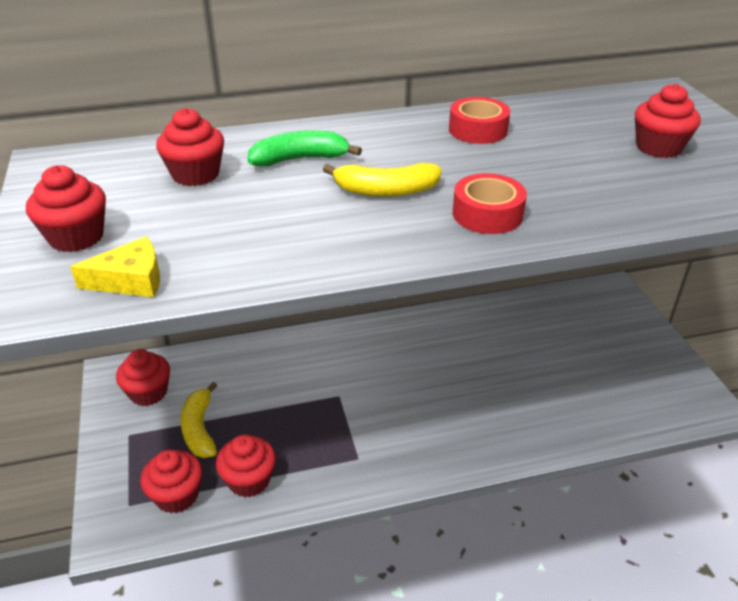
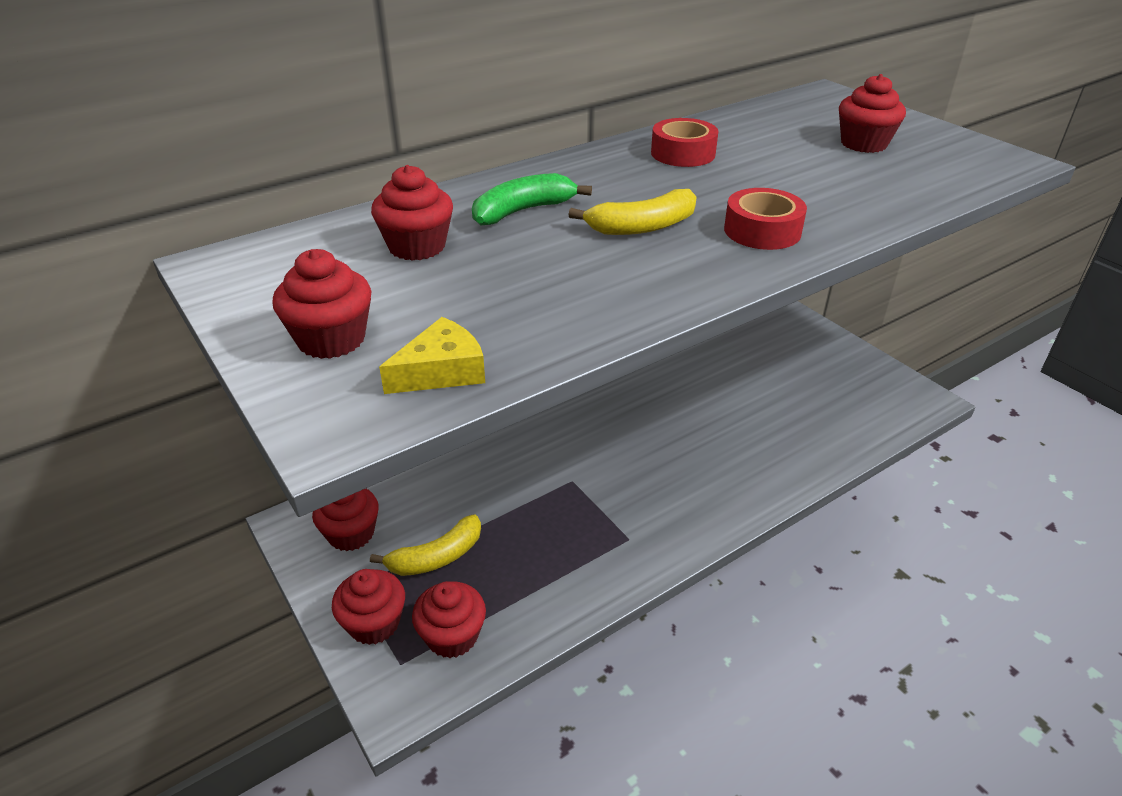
camera: 20 degrees left, 0 degrees up
(199, 429) = (436, 557): yellow banana -> yellow banana turned 90 degrees counterclockwise
(249, 480) = (525, 595): red cupcake -> red cupcake (374, 623)

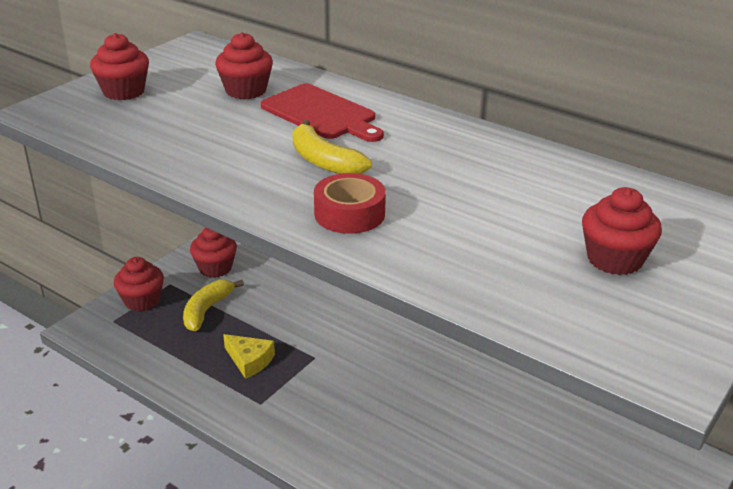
camera: 70 degrees right, 5 degrees down
(436, 557) = (207, 310): yellow banana -> yellow banana turned 75 degrees clockwise
(441, 371) = (98, 127): yellow cheese -> yellow cheese (249, 360)
(452, 636) = (139, 336): red cupcake -> none
(523, 211) = (321, 114): green banana -> red cutting board
(683, 153) = (490, 161): red tape -> none

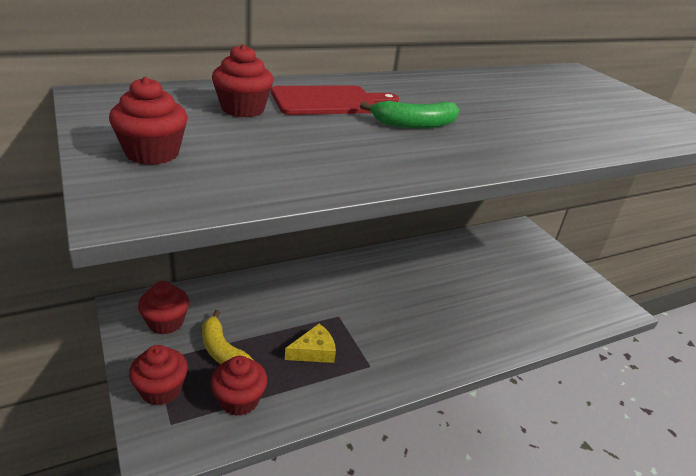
camera: 65 degrees left, 0 degrees up
(324, 161) = (414, 124): yellow banana -> green banana
(349, 214) = (505, 142): red tape -> none
(614, 259) = (597, 103): red cupcake -> red cupcake (239, 400)

